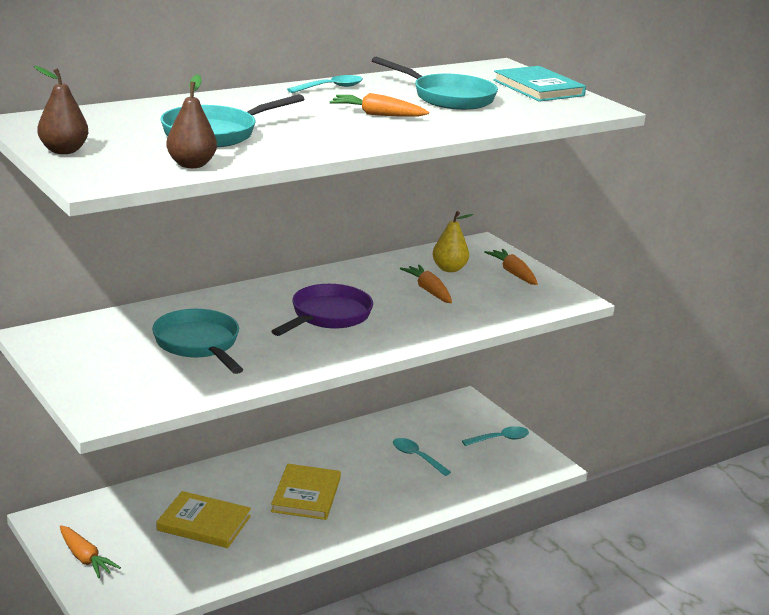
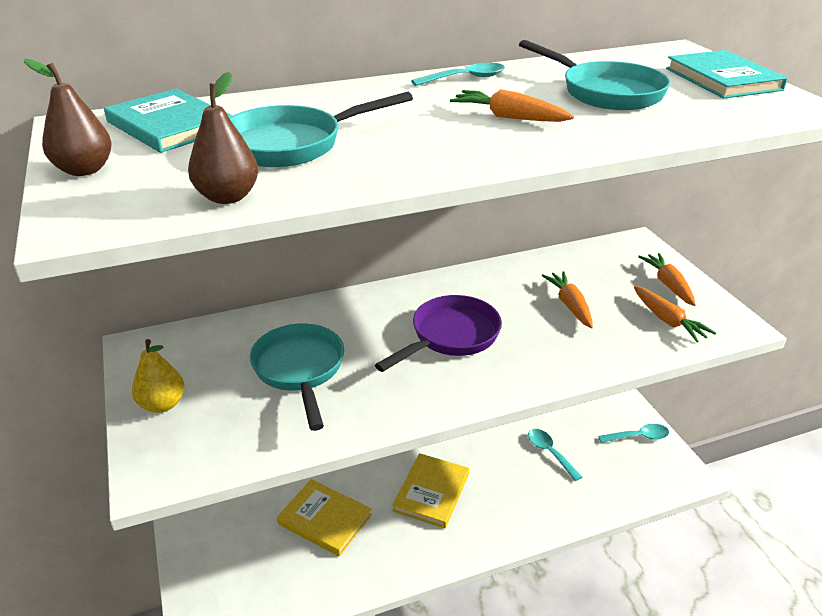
camera: 15 degrees right, 10 degrees up
(85, 558) = (201, 554): orange carrot -> orange carrot (667, 320)
(104, 122) = (169, 126): none -> turquoise book
(449, 269) = (597, 275): yellow pear -> yellow pear (162, 404)

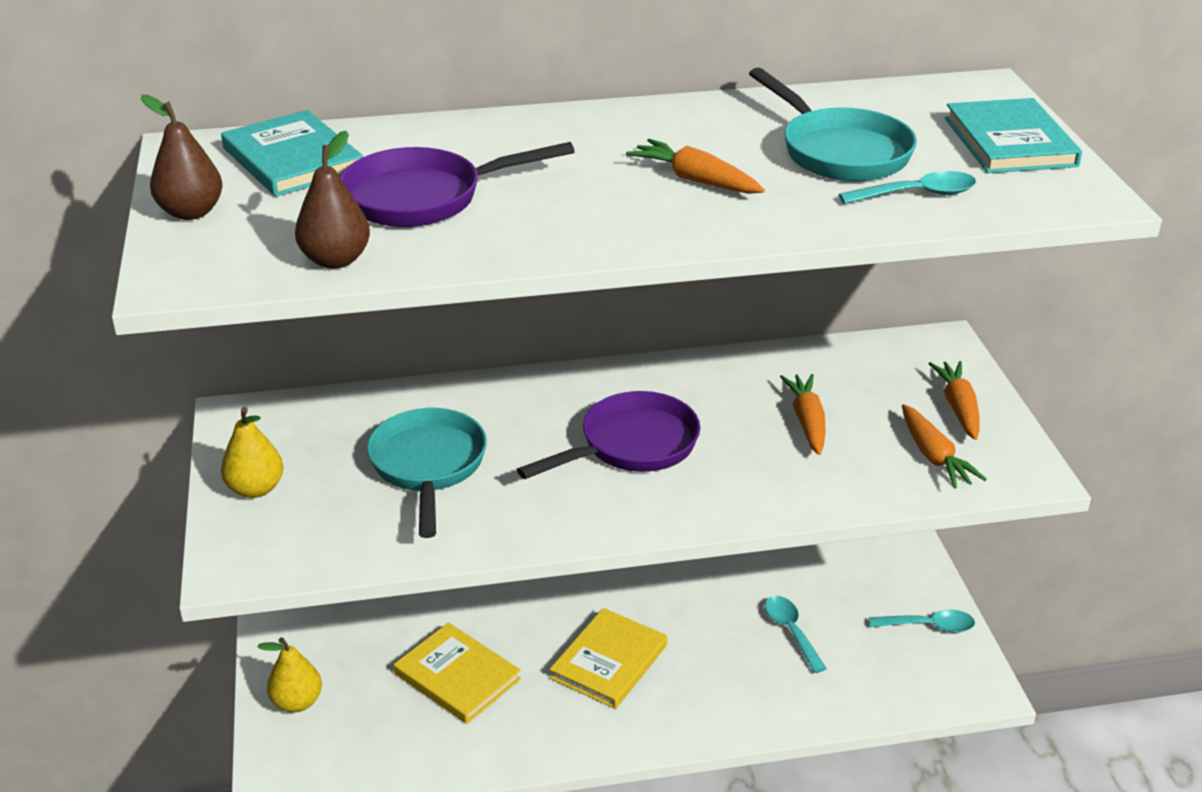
camera: 10 degrees right, 0 degrees up
(207, 558) = (297, 702): none -> yellow pear
(291, 144) = (424, 198): turquoise pan -> purple pan
(465, 78) = (671, 115): turquoise spoon -> turquoise spoon (917, 194)

